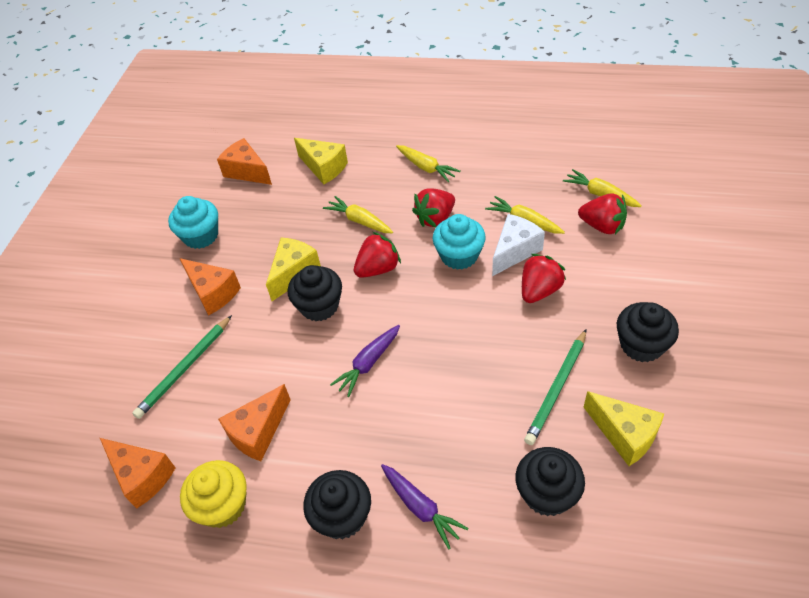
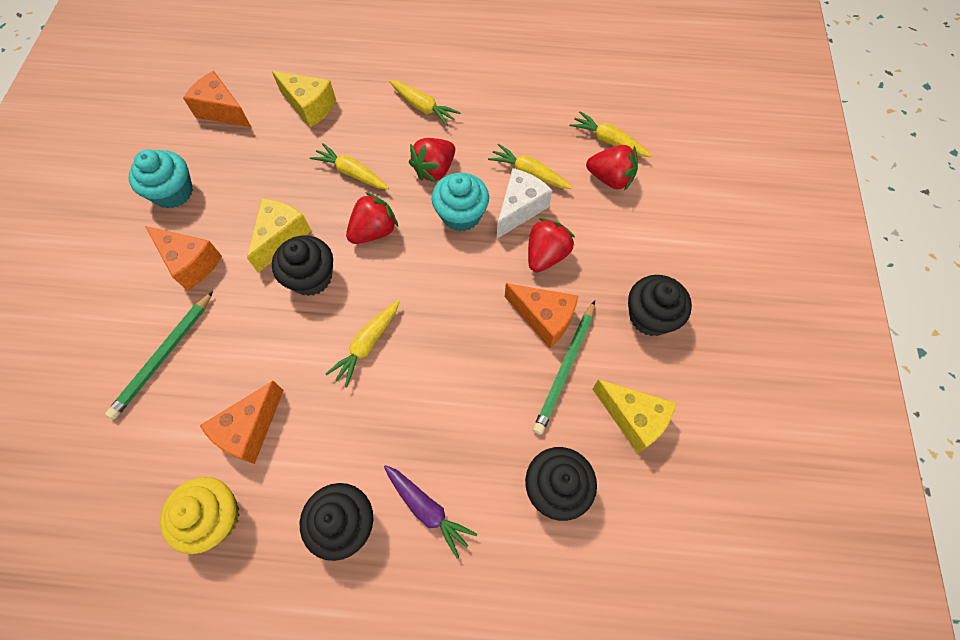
camera: 10 degrees left, 15 degrees up
(142, 476) = (122, 487): orange cheese -> orange cheese (544, 318)
(368, 363) = (367, 345): purple carrot -> yellow carrot

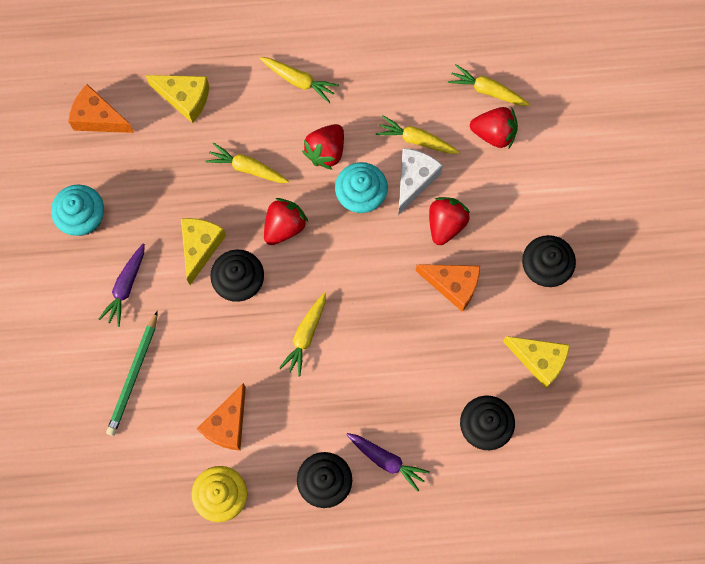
camera: 10 degrees left, 10 degrees up
(191, 263) = (126, 287): orange cheese -> purple carrot
(565, 368) = (478, 327): green pencil -> none

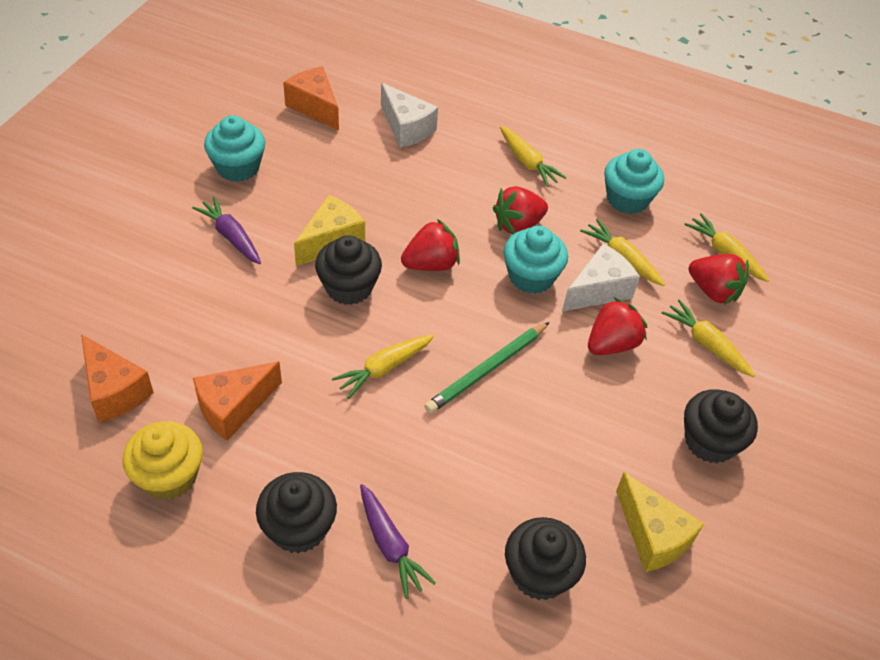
camera: 25 degrees right, 25 degrees down
(126, 287) = (231, 237): purple carrot -> purple carrot turned 90 degrees clockwise
(134, 376) = (174, 313): green pencil -> green pencil (487, 370)
(185, 98) = (406, 128): yellow cheese -> white cheese
(247, 168) = (428, 202): yellow carrot -> yellow carrot (706, 344)
(393, 75) = (627, 199): none -> turquoise cupcake
(453, 285) = (586, 404): orange cheese -> orange cheese (114, 391)

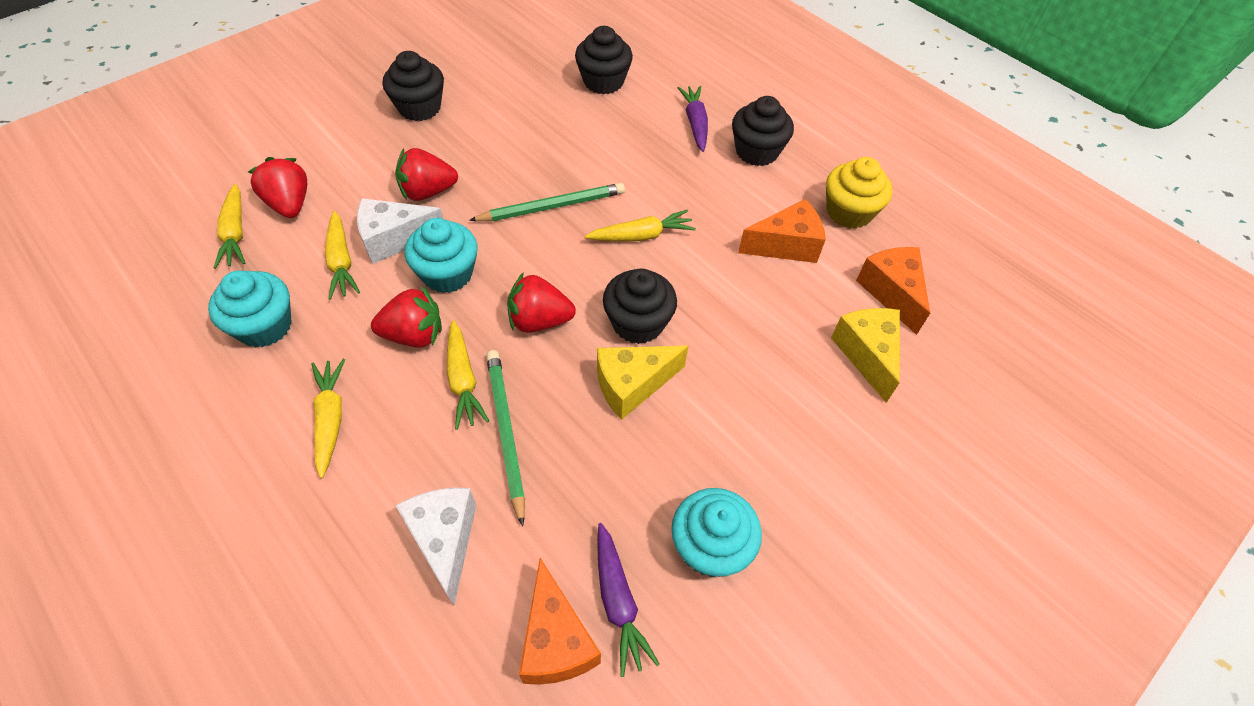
camera: 155 degrees left, 5 degrees up
(231, 237) = (746, 430): purple carrot -> purple carrot (618, 601)
(406, 187) = (505, 432): none -> green pencil
(652, 536) = (513, 75): yellow cheese -> yellow cheese (867, 354)
(706, 344) = (347, 166): yellow carrot -> yellow carrot (463, 380)

